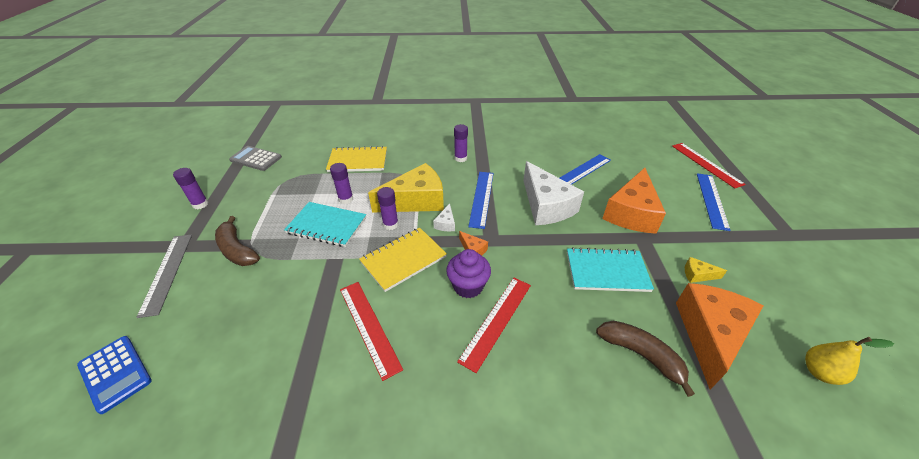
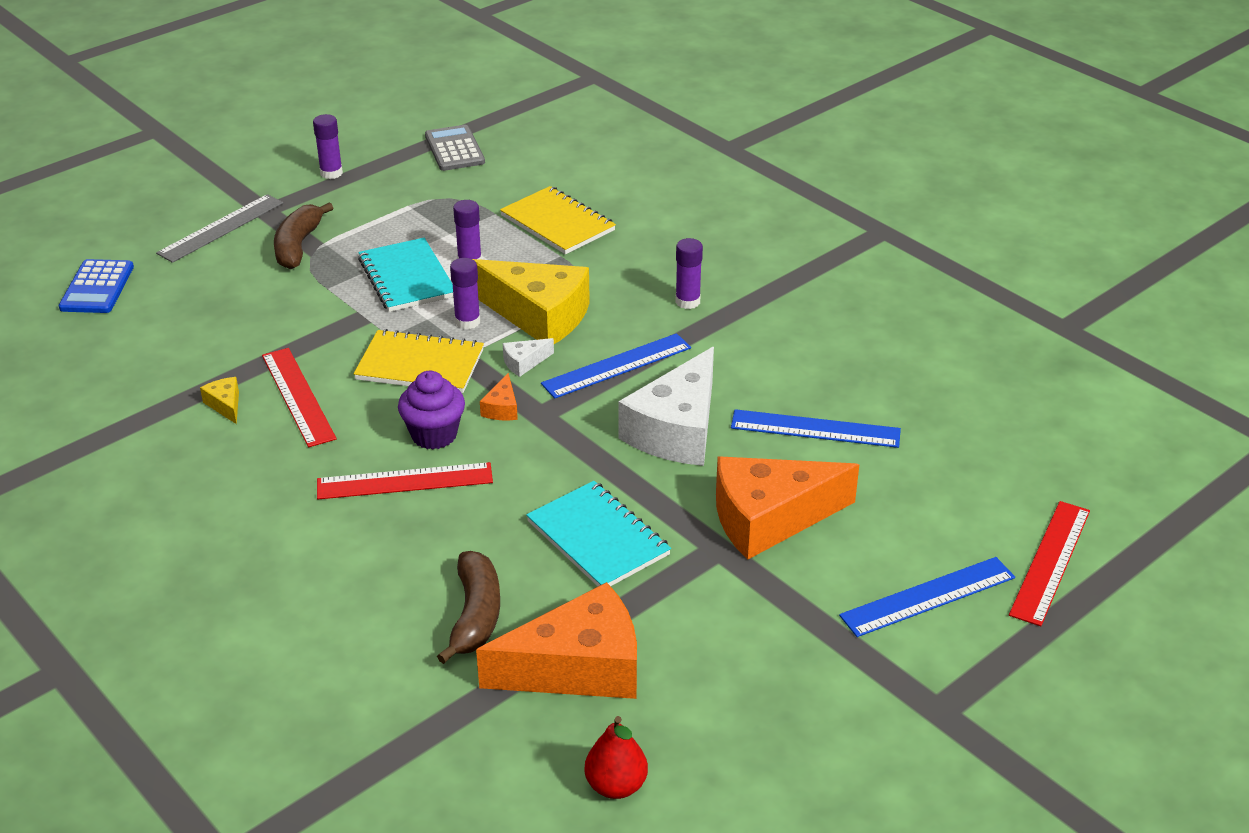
camera: 50 degrees right, 5 degrees down
(369, 327) = (298, 396): red ruler -> red ruler turned 45 degrees counterclockwise
(697, 275) = (694, 627): yellow cheese -> yellow cheese (225, 405)
(819, 372) = (616, 785): yellow pear -> red pear

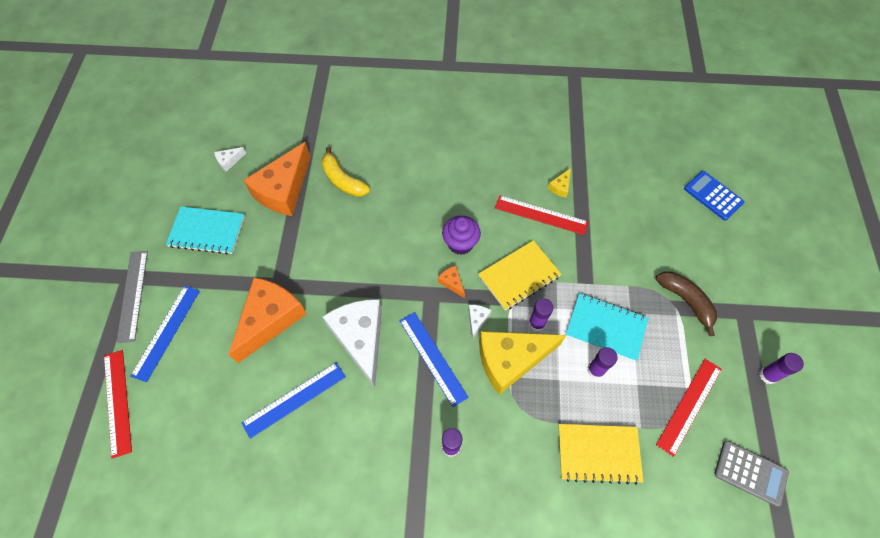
camera: 135 degrees right, 25 degrees up
(221, 228) = (737, 279): grey ruler -> grey ruler (133, 295)
(225, 405) = (560, 187): yellow cheese -> yellow cheese turned 105 degrees clockwise
(404, 481) = (441, 212): red ruler -> red ruler (689, 406)
(475, 616) = (342, 180): brown banana -> yellow banana
(598, 538) = (333, 249): turquoise notebook -> turquoise notebook (207, 231)
(616, 785) = (229, 161): red pear -> white cheese
(617, 366) = (432, 358): blue ruler -> blue ruler turned 45 degrees counterclockwise

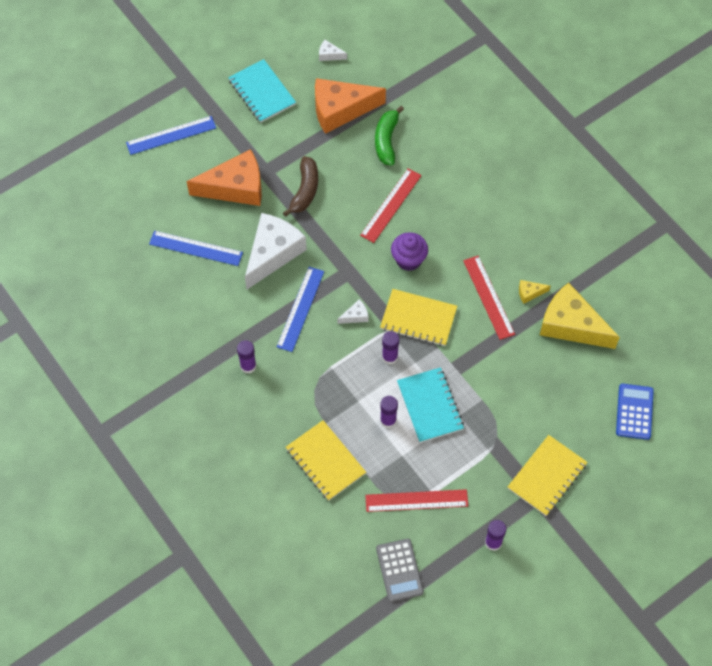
camera: 50 degrees right, 0 degrees up
(117, 402) = (104, 150): red ruler -> red ruler (391, 205)
(133, 295) = (176, 93): grey ruler -> none
(342, 180) = (386, 140): yellow banana -> green banana
(452, 283) = (370, 278): orange cheese -> none
(511, 360) = (344, 360): yellow cheese -> yellow cheese (571, 325)
(686, 301) = (507, 449): brown banana -> brown banana (305, 191)
(730, 291) = (547, 476): none -> yellow notebook

